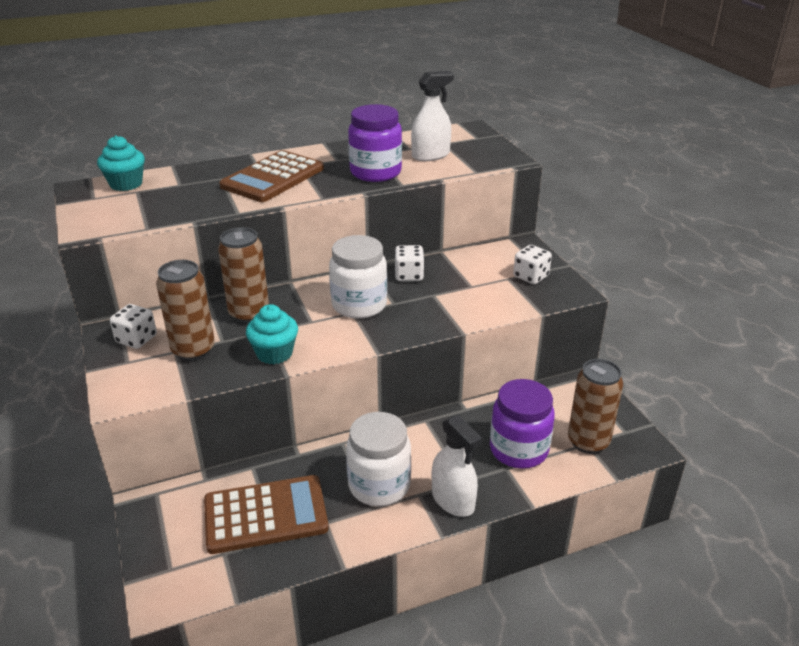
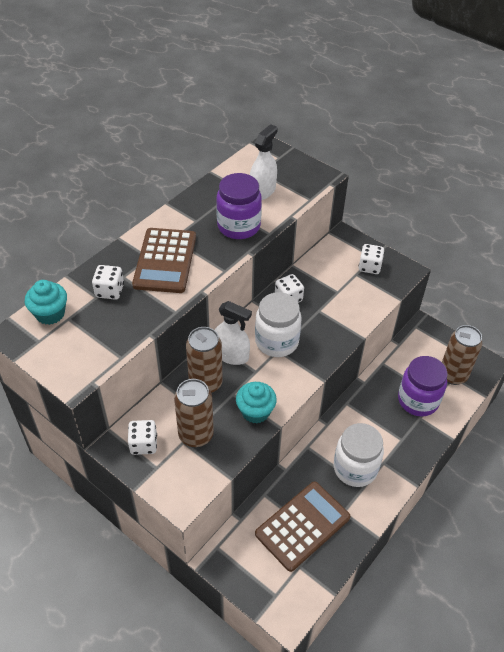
camera: 30 degrees left, 15 degrees up
(196, 183) = (110, 291): none -> white dice
(453, 500) = (406, 457): white spray bottle -> white spray bottle (231, 355)

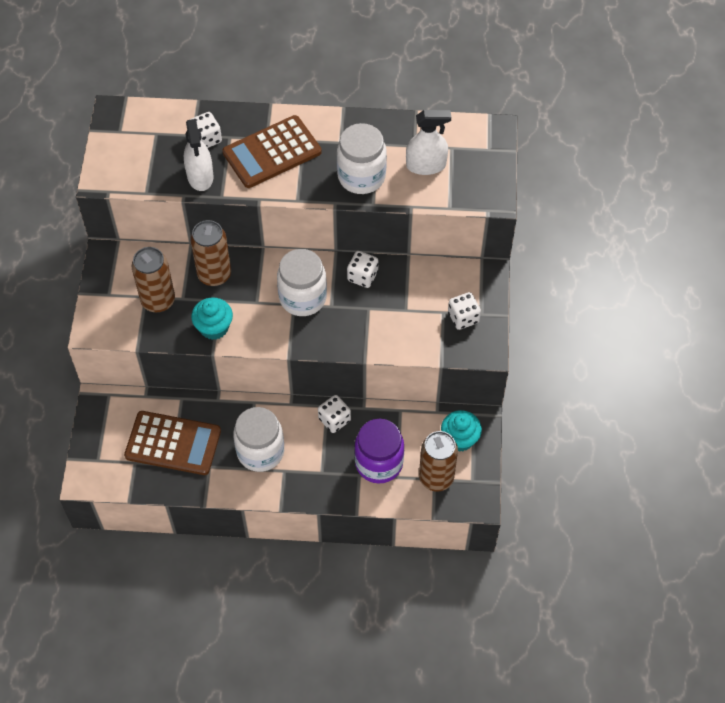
camera: 55 degrees right, 10 degrees up
(50, 314) = (151, 119): turquoise cupcake -> turquoise cupcake (459, 439)
(143, 444) = (122, 272): white dice -> white dice (334, 420)
(231, 355) = (259, 274): white spray bottle -> white spray bottle (200, 176)
(238, 226) = (361, 176): purple jar -> white jar

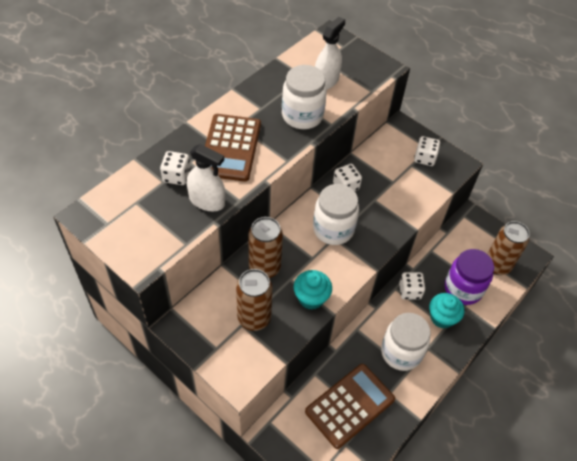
camera: 55 degrees left, 5 degrees down
(459, 439) = (477, 234): turquoise cupcake -> turquoise cupcake (442, 318)

